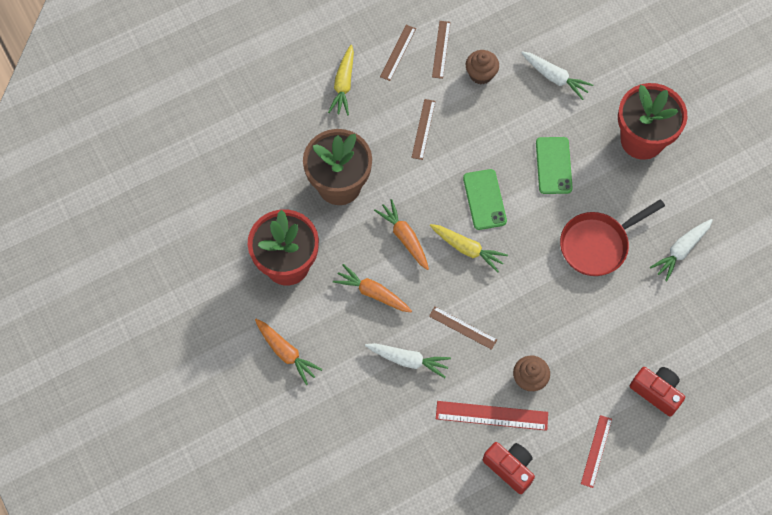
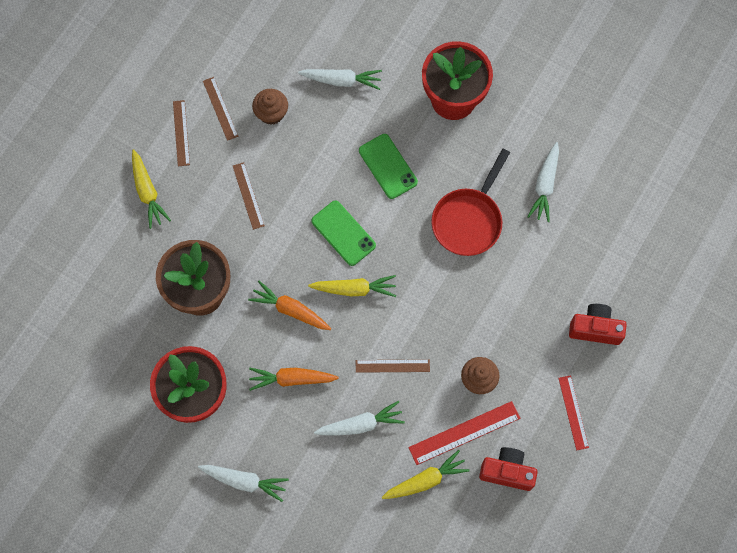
camera: 30 degrees left, 5 degrees up
(286, 352) = (244, 481): orange carrot -> white carrot
(435, 435) = (425, 480): none -> yellow carrot

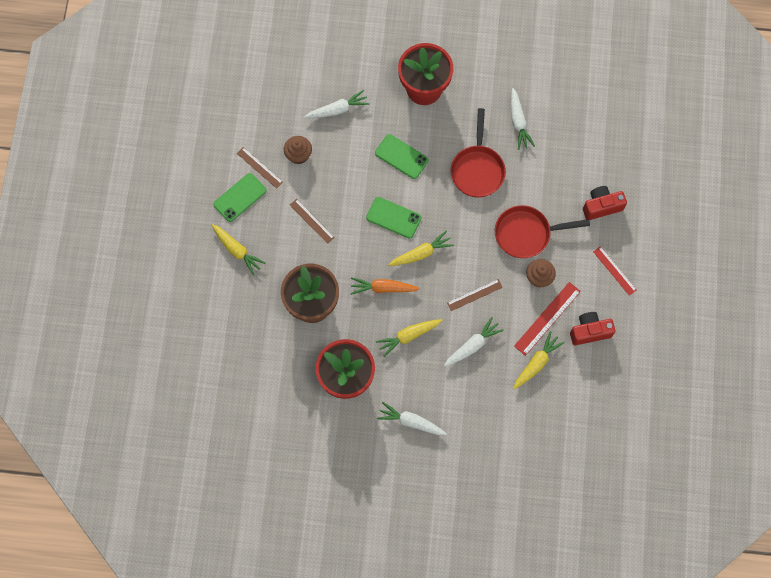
camera: 25 degrees left, 0 degrees up
(181, 133) = (240, 197): brown ruler -> green phone
(244, 481) = (411, 422): white carrot -> white carrot turned 150 degrees counterclockwise
(292, 379) = (408, 336): orange carrot -> yellow carrot
(489, 321) = (526, 234): none -> red pan

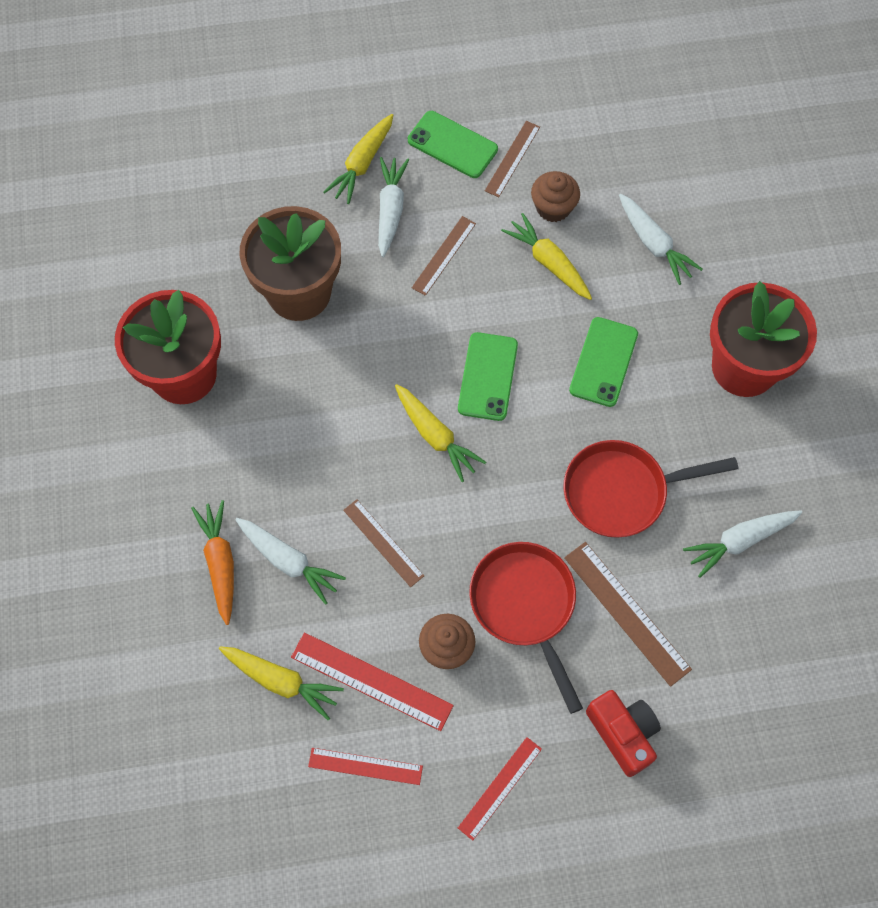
camera: 75 degrees right, 5 degrees down
(383, 288) = (356, 391): orange carrot -> orange carrot (220, 563)
(408, 336) = (281, 452): yellow carrot -> yellow carrot (549, 263)
(411, 422) = (129, 492): white carrot -> white carrot (390, 210)
(542, 187) = (626, 613): none -> brown ruler
(589, 331) = (365, 766): red camera -> red ruler

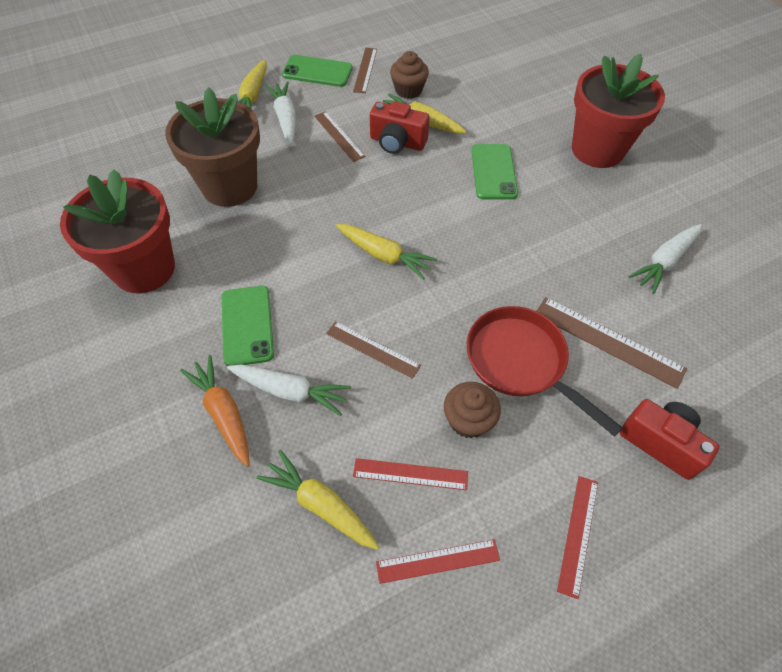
camera: 20 degrees left, 10 degrees down
(281, 681) = (320, 504): yellow carrot -> yellow carrot turned 150 degrees counterclockwise
(371, 681) = (410, 474): red ruler -> red ruler, size x0.66
(444, 255) = (339, 136): brown ruler -> brown ruler turned 45 degrees counterclockwise
(487, 376) = (408, 204): green phone -> green phone (247, 325)
(508, 285) = (397, 142): none -> red camera
(621, 492) = (554, 253): red pan -> none
(654, 244) = (491, 94): white carrot -> none

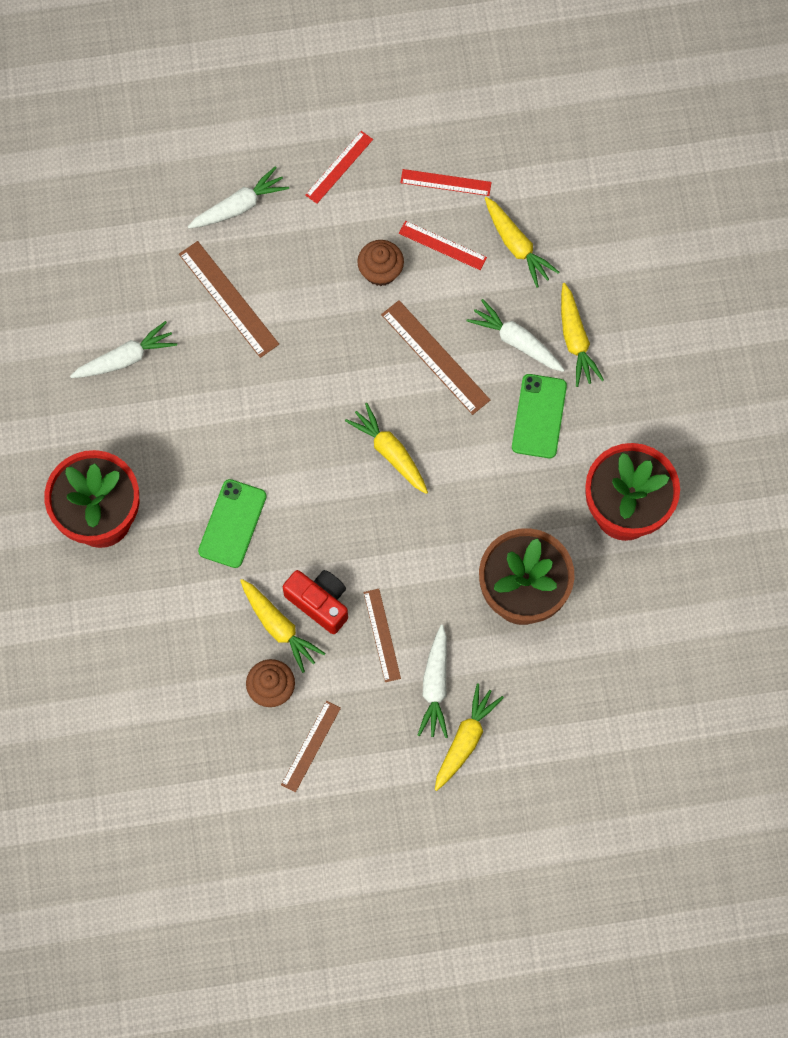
camera: 160 degrees left, 15 degrees up
(223, 413) = (575, 340): orange carrot -> yellow carrot
(317, 71) = (372, 763): green phone -> none
(372, 349) = (435, 357): brown ruler -> brown ruler, size x1.52
(520, 362) = (314, 305): red pan -> none
(661, 442) = (239, 206): red camera -> white carrot

